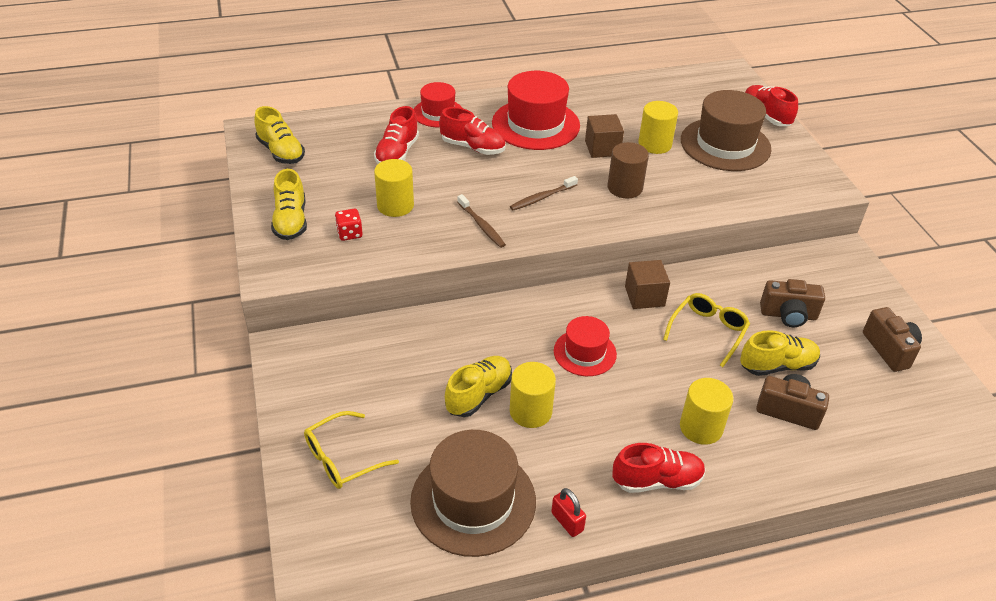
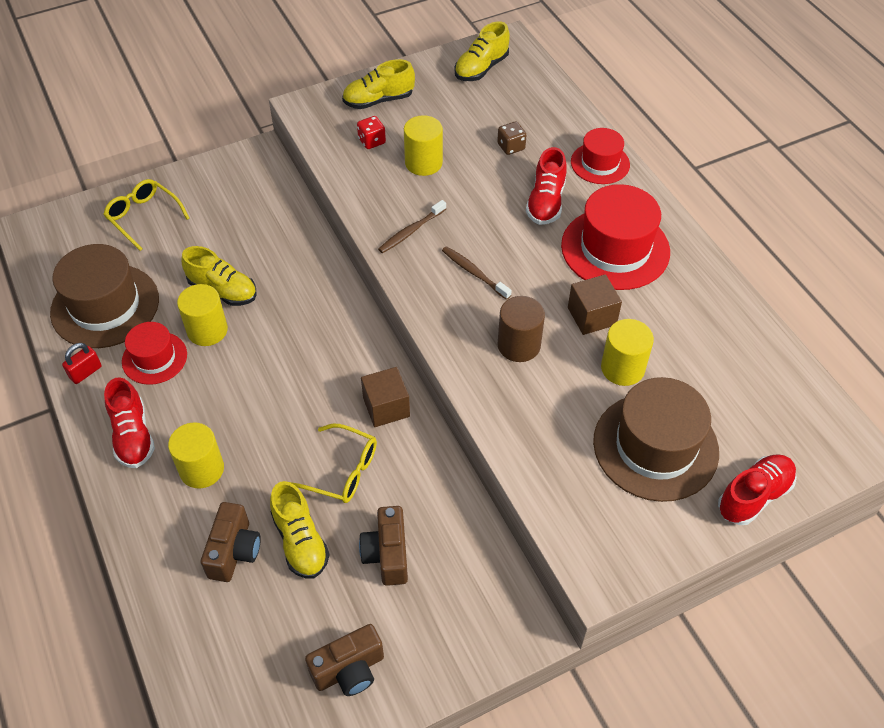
camera: 80 degrees right, 10 degrees up
(397, 153) = (511, 147): red shoe -> brown dice
(585, 352) = (290, 363): red hat -> red hat (154, 358)

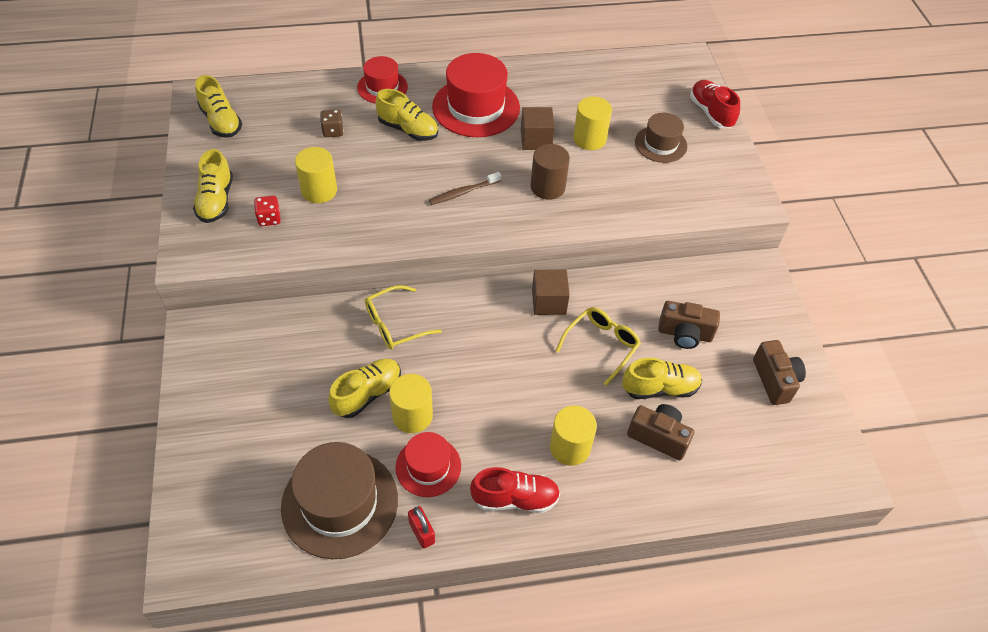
camera: 75 degrees left, 0 degrees up
(143, 217) = (229, 448): yellow glasses -> yellow glasses (395, 324)
(411, 231) = (397, 219): brown toothbrush -> none
(546, 202) = (408, 129): red shoe -> yellow shoe
(655, 446) = (660, 144): brown hat -> brown hat, size x0.58

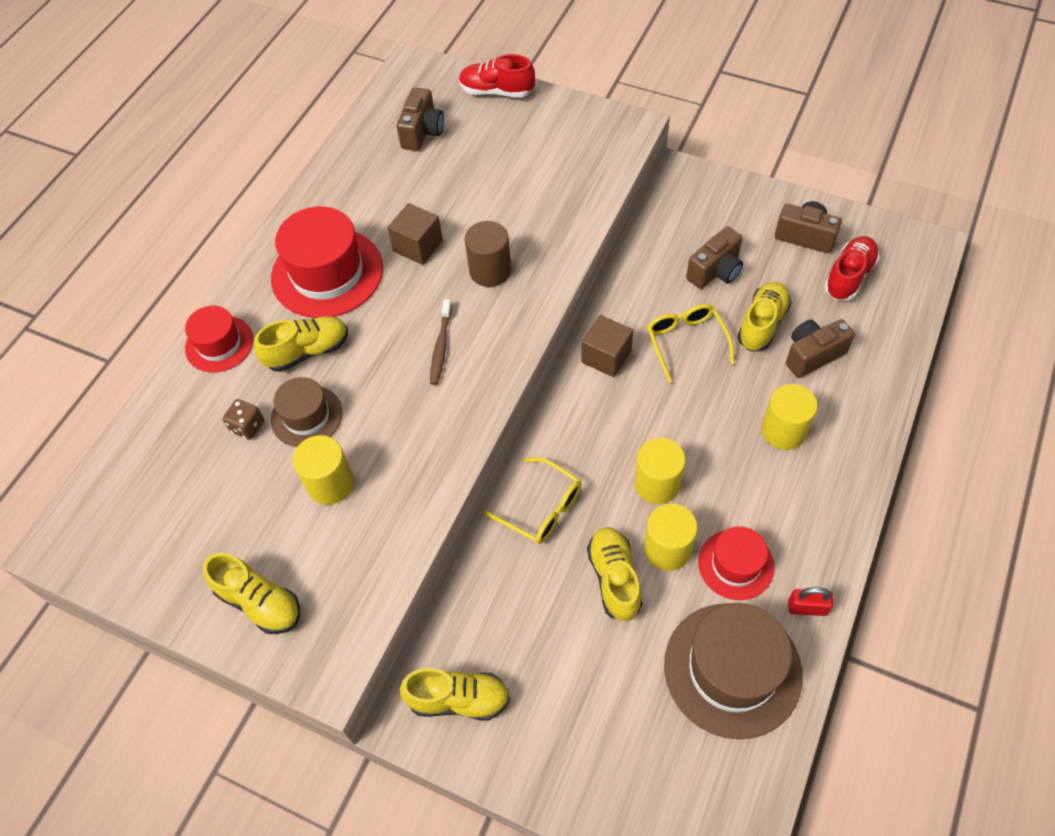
camera: 50 degrees left, 5 degrees up
(221, 121) = (128, 540): yellow shoe -> yellow shoe (459, 699)
(269, 218) = (334, 555): red dice -> none
(395, 324) = (542, 508): yellow glasses -> yellow glasses turned 60 degrees counterclockwise
(515, 498) = (813, 506): red shoe -> red shoe (849, 277)
(589, 139) = (453, 202): yellow cylinder -> yellow cylinder (657, 484)
(635, 93) = (422, 132): none -> brown camera
(660, 144) = (506, 151): brown hat -> brown hat (306, 416)

